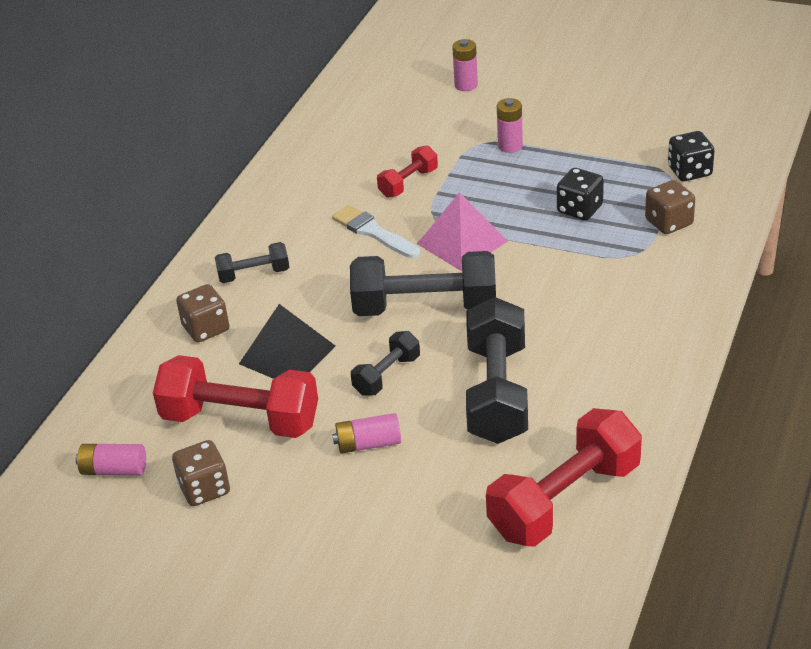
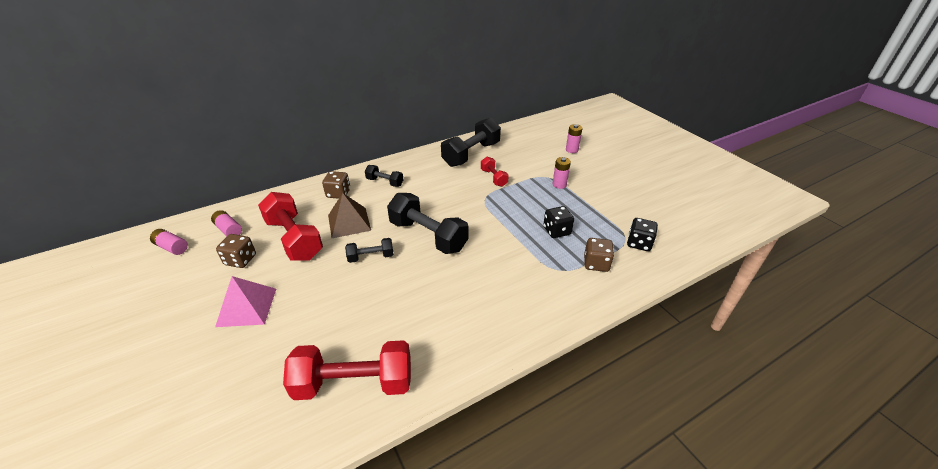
camera: 35 degrees right, 0 degrees up
(287, 355) = (349, 222): black pyramid -> brown pyramid
(368, 444) = (320, 284): pink battery -> pink battery (172, 247)
(374, 232) = (452, 191): white brush -> none
(408, 183) = (493, 178): red dumbbell -> red dumbbell turned 75 degrees clockwise
(462, 242) = (482, 216): pink pyramid -> pink pyramid (247, 307)
(497, 393) = (402, 298): black dumbbell -> black dumbbell (471, 154)

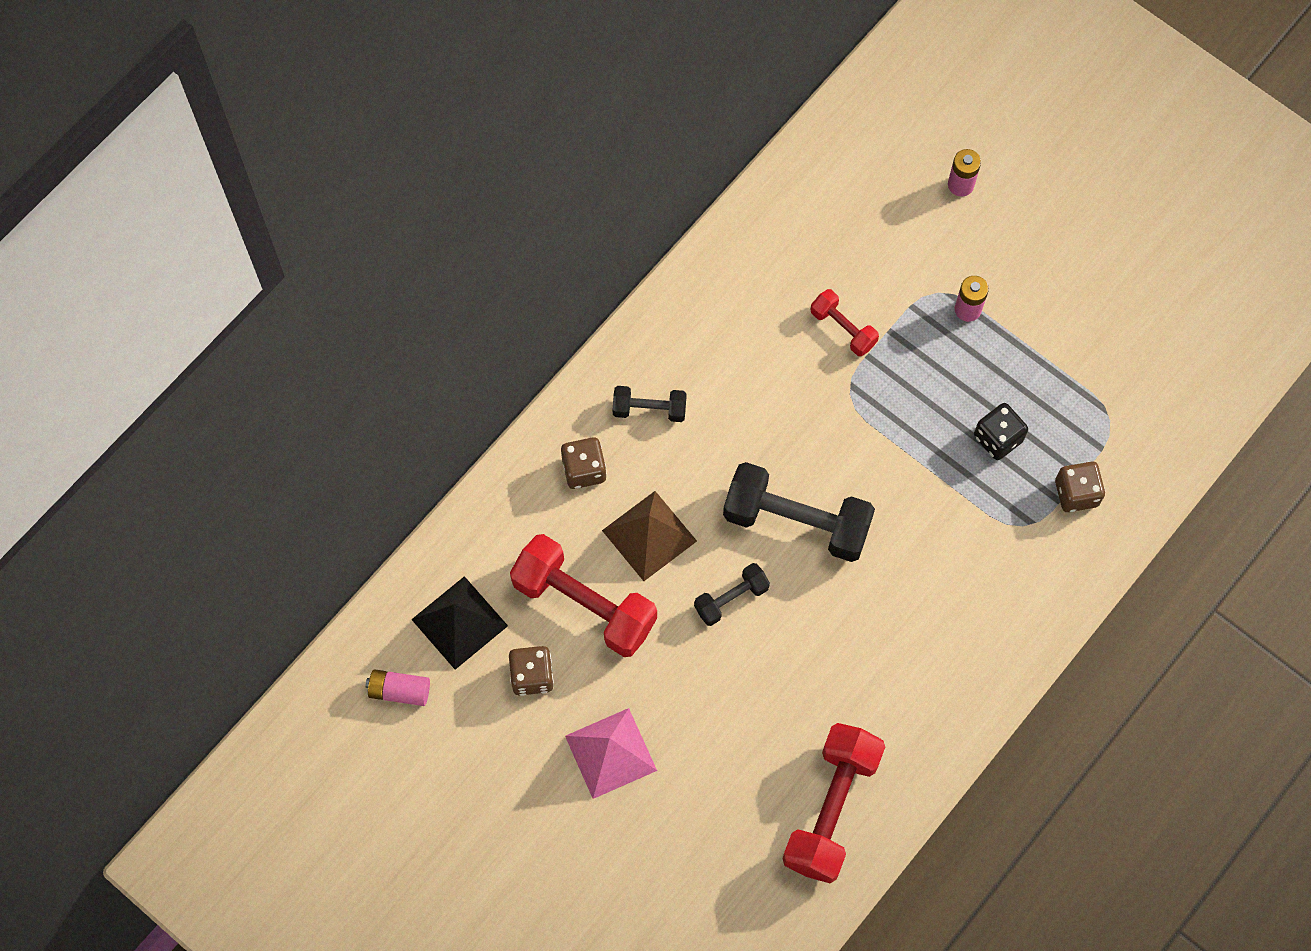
camera: 20 degrees left, 30 degrees up
(229, 230) = (459, 622): pink battery -> black pyramid
(354, 383) = (831, 809): red dumbbell -> red dumbbell turned 45 degrees counterclockwise
(471, 154) = (770, 265): black dumbbell -> none
(639, 243) = (1132, 424): black dice -> none

